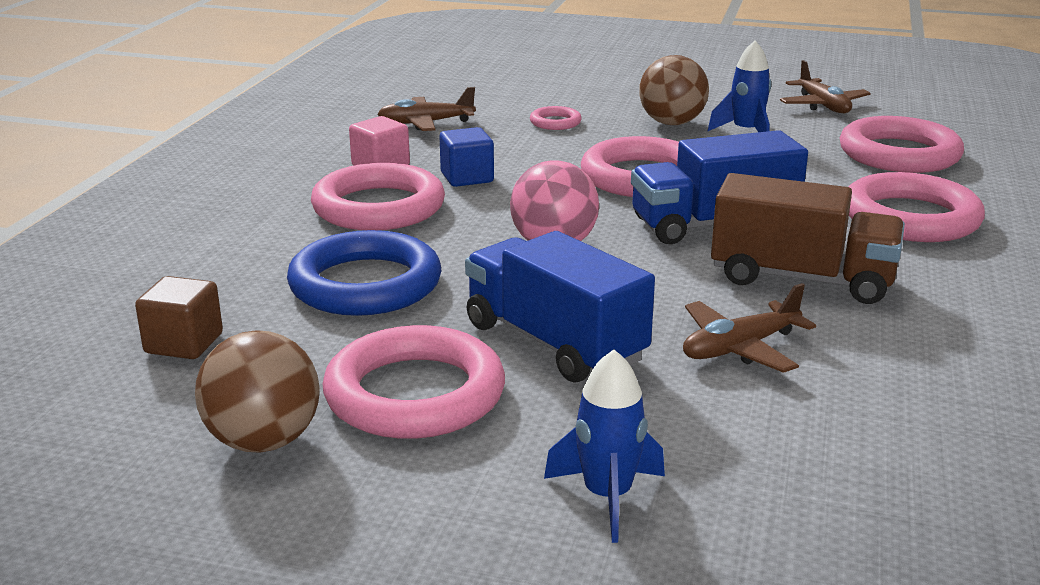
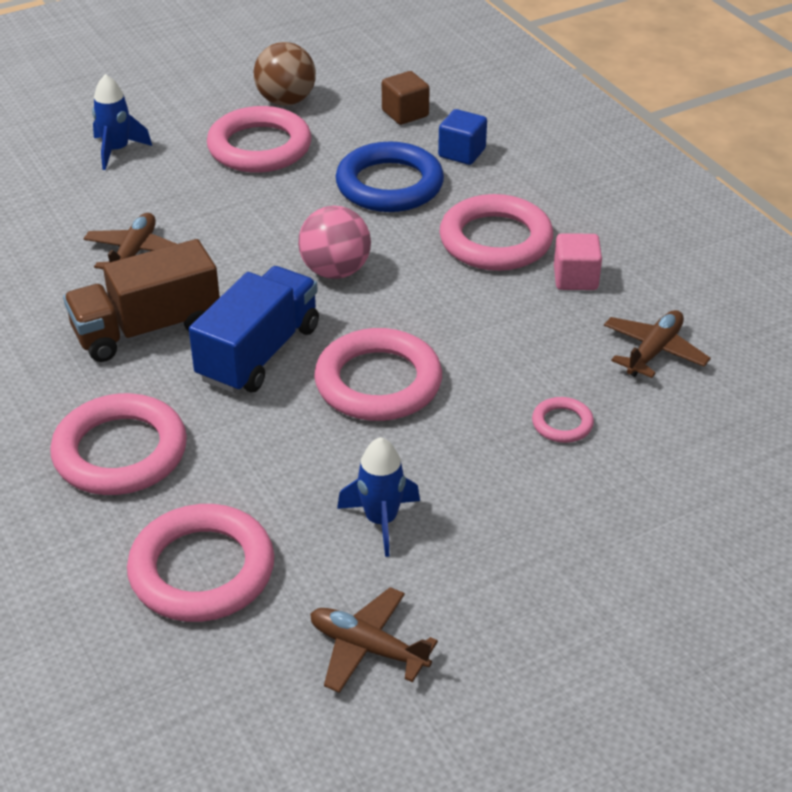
camera: 135 degrees right, 15 degrees up
(467, 178) = (497, 302): blue cube -> blue cube (462, 153)
(554, 342) = (235, 205): blue truck -> none
(671, 123) = (467, 493): brown ball -> none

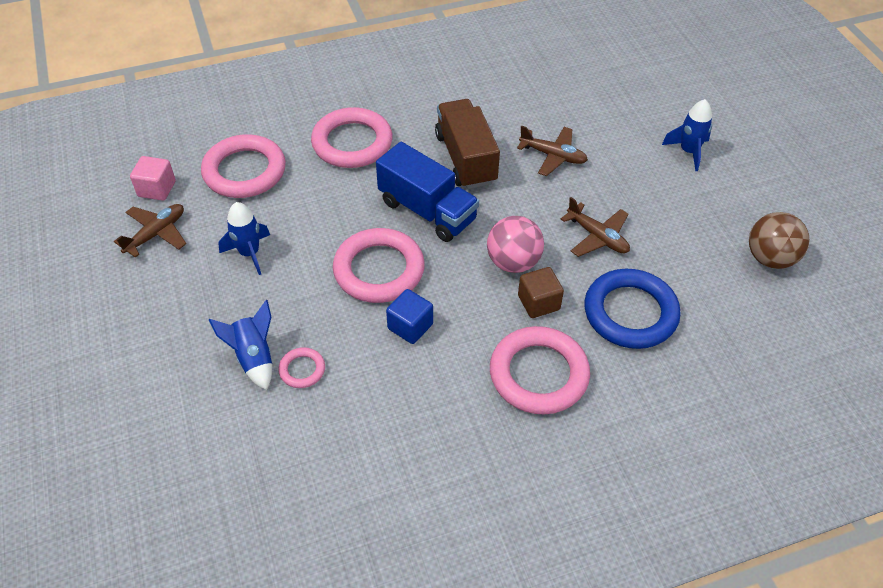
camera: 100 degrees right, 10 degrees up
(259, 147) = (692, 234): pink ring -> none
(405, 113) = (751, 342): brown cube -> brown cube (538, 303)
(462, 153) = (681, 375): blue cube -> blue cube (410, 326)
(561, 472) = (254, 357): none -> blue rocket
(575, 278) = (474, 422): pink cube -> pink cube (157, 189)
(654, 351) = (365, 455): brown plane -> brown plane (597, 237)

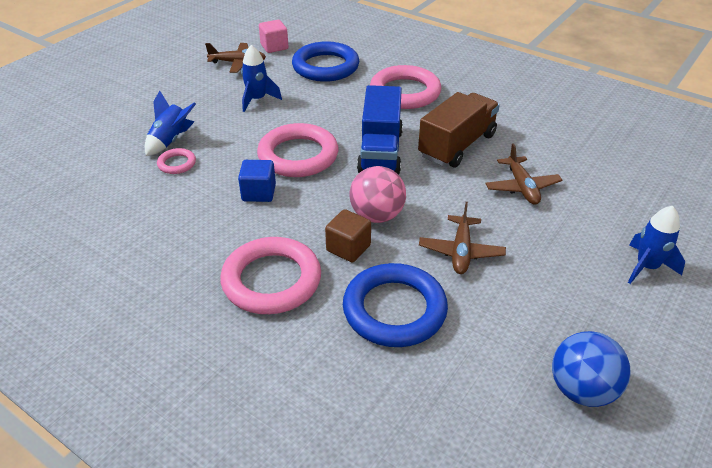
camera: 55 degrees right, 10 degrees down
(244, 171) = (325, 67): pink ring -> blue ring
(770, 258) = (582, 390): brown ball -> blue ball

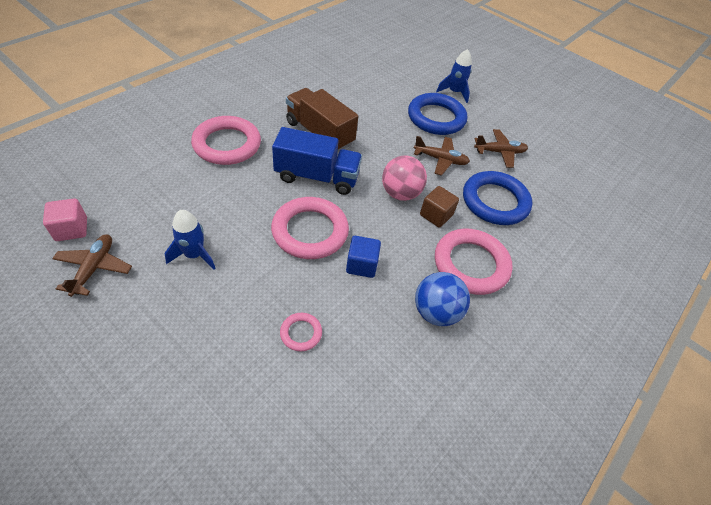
camera: 90 degrees left, 10 degrees up
(171, 140) = (253, 340): blue rocket -> none
(325, 67) = (148, 190): blue ring -> blue ring (436, 118)
(522, 187) = (376, 116): brown plane -> brown plane (499, 152)
(582, 390) = (543, 142): blue ball -> blue ball (436, 312)

